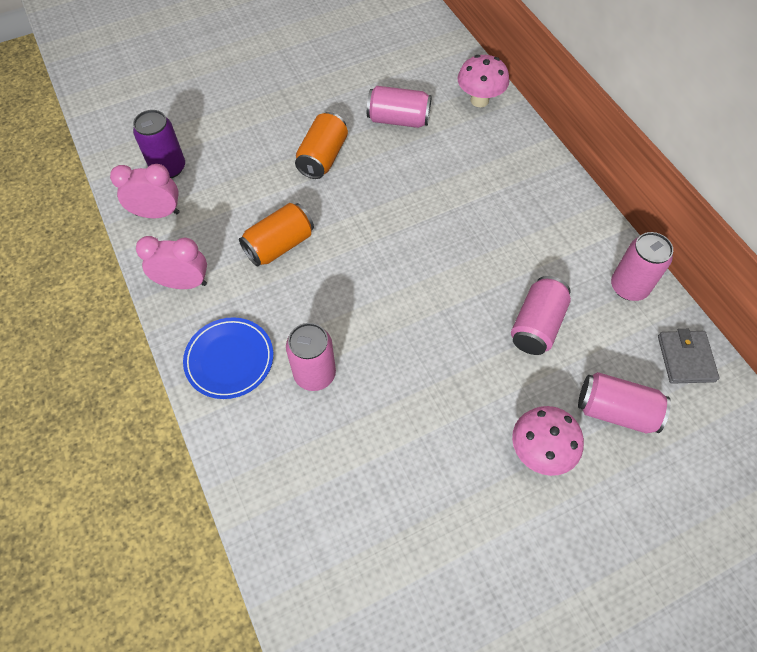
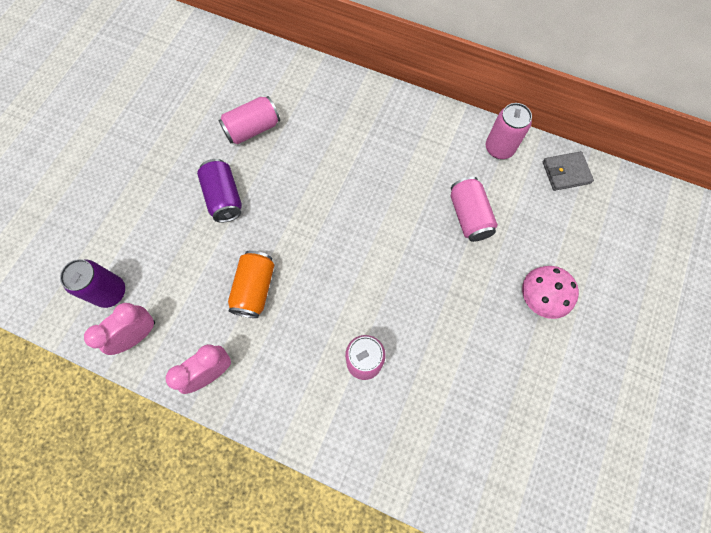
camera: 40 degrees left, 10 degrees up
(229, 360) = (298, 400): blue plate -> none
(323, 157) = (224, 197): orange can -> purple can
(479, 100) = (296, 75): pink mushroom -> none
(615, 411) = (556, 237): pink can -> none
(685, 358) = (566, 172): grey wallet -> grey wallet turned 60 degrees counterclockwise

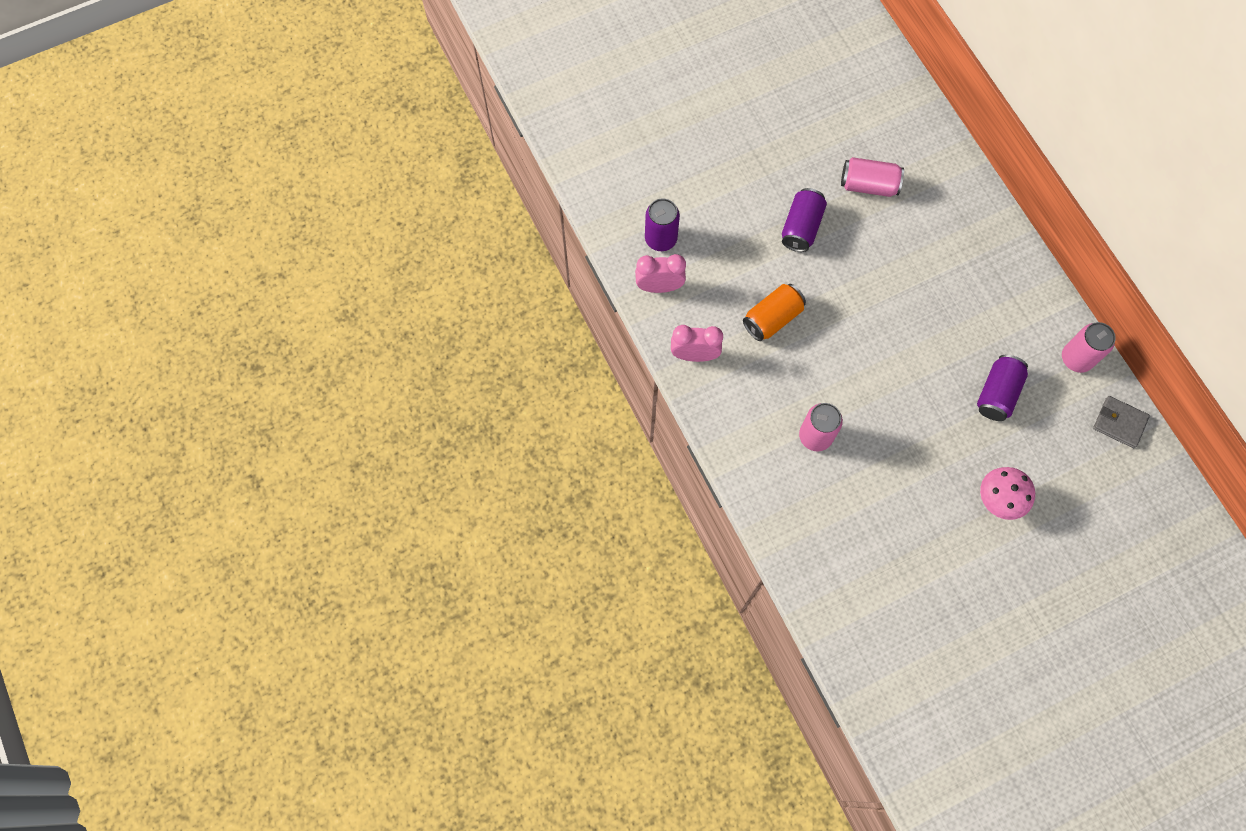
camera: 40 degrees right, 0 degrees up
(469, 216) = (997, 393): pink can -> purple can

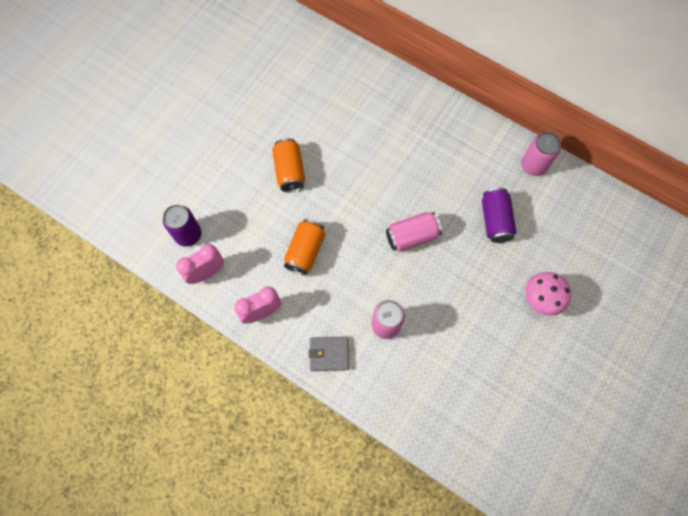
camera: 30 degrees left, 0 degrees up
(801, 227) = (289, 171): purple can -> orange can
(868, 185) = (321, 115): pink can -> pink can (412, 236)
(1119, 423) = (587, 196): grey wallet -> grey wallet (329, 354)

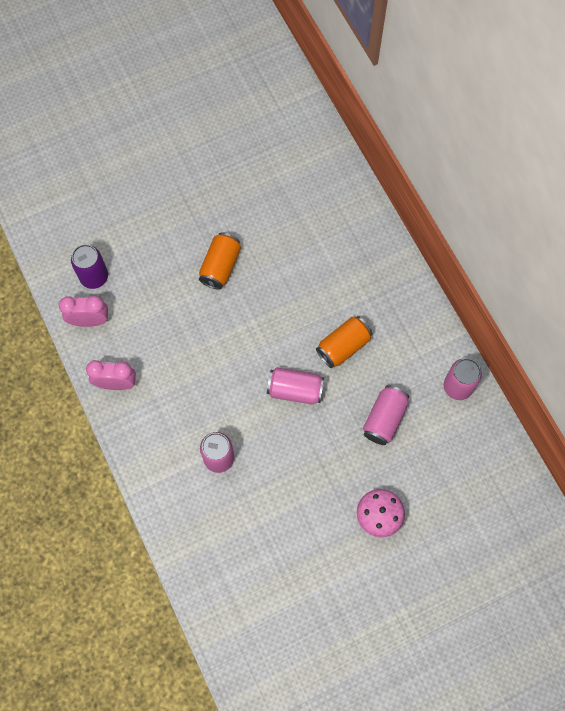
camera: 30 degrees right, 0 degrees up
(305, 251) = (188, 350): orange can -> orange can (343, 346)
(329, 354) = (152, 455): grey wallet -> none
(495, 220) = (384, 419): purple can -> pink can

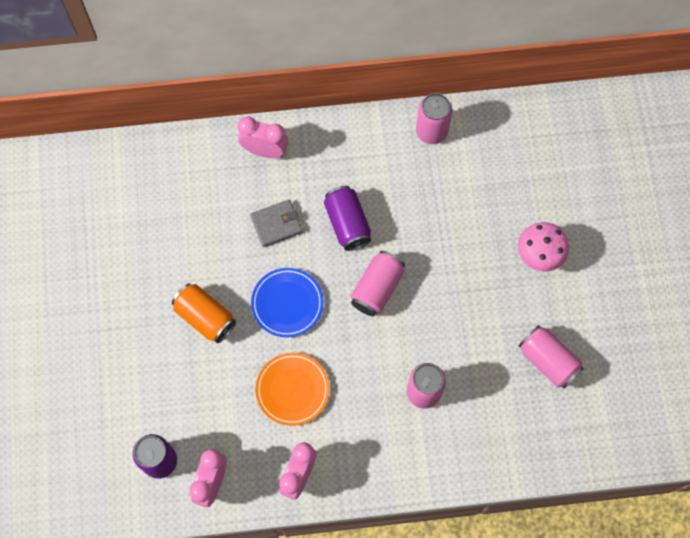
camera: 70 degrees left, 0 degrees up
(184, 354) = (292, 390): none -> orange plate
(255, 324) = (287, 303): none -> blue plate
(320, 291) = (276, 224): none -> grey wallet
(343, 346) = (347, 223): orange can -> purple can
(381, 258) = (265, 151): none -> pink clock
(384, 419) = (440, 212): pink can -> pink can (548, 361)

